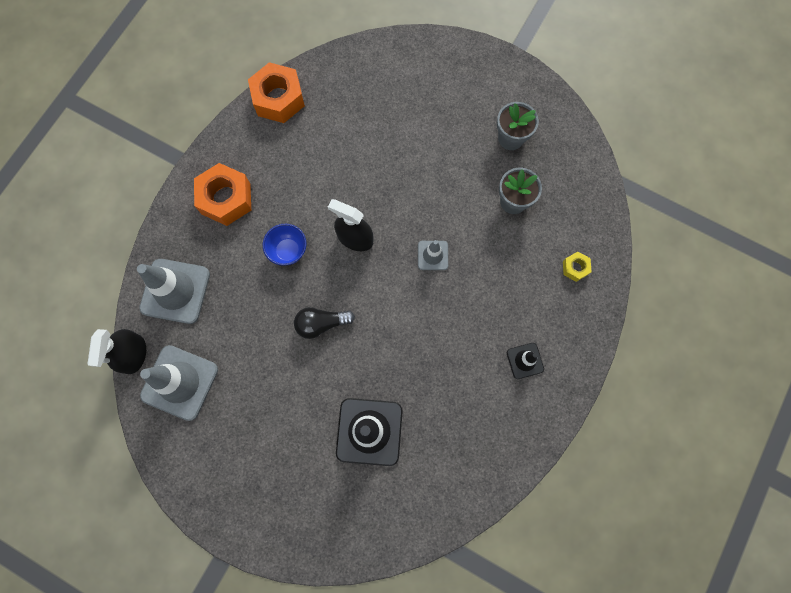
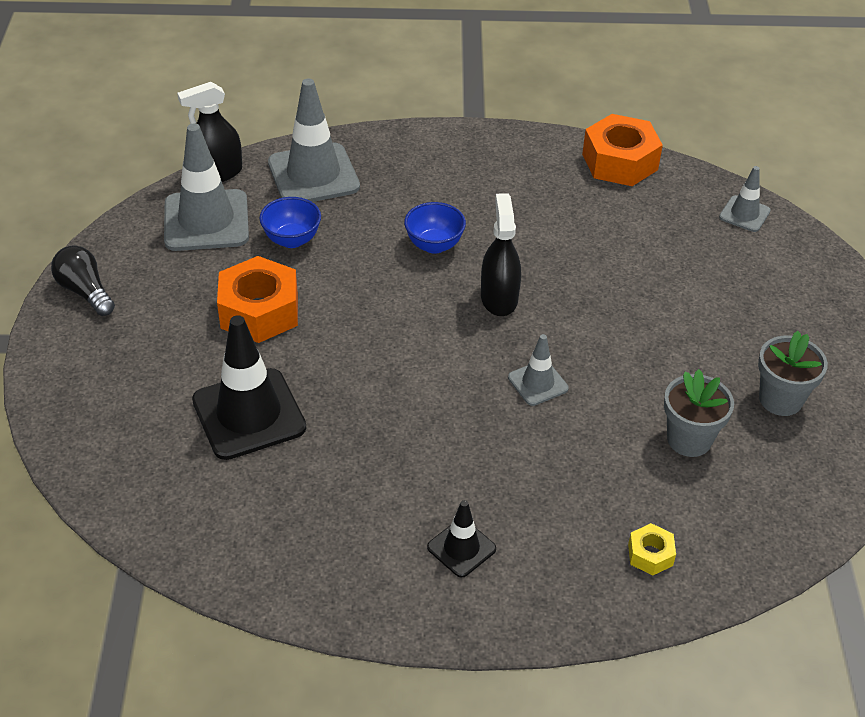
camera: 60 degrees right, 30 degrees down
(226, 199) = (456, 170): orange nut -> orange nut (259, 311)
(231, 335) = (292, 240): none -> blue bowl
(321, 324) = (362, 311): black light bulb -> black light bulb (85, 291)
(365, 60) = (744, 214): none -> grey traffic cone

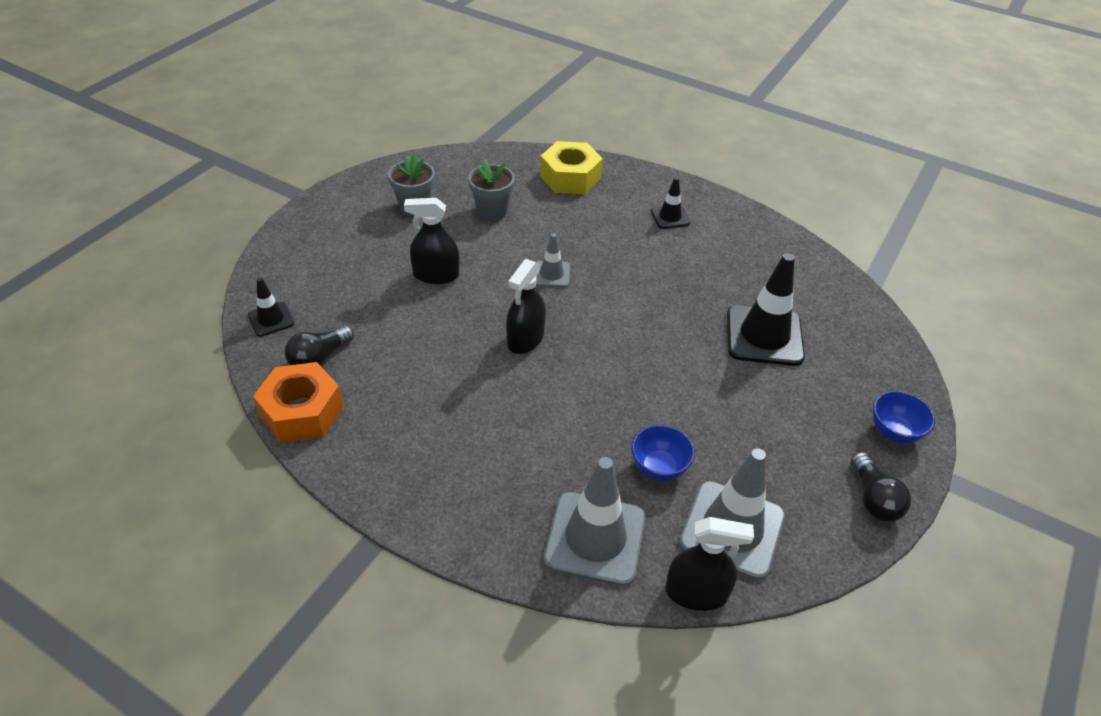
camera: 150 degrees left, 0 degrees up
(259, 311) = (721, 410): orange nut -> none
(434, 245) = (538, 405): blue bowl -> blue bowl (894, 432)
(650, 555) = (570, 177): yellow nut -> yellow nut, size x2.08
(655, 324) = (436, 275): none -> black spray bottle
(660, 202) = (319, 358): none -> black light bulb
(744, 214) = (271, 319): grey traffic cone -> black traffic cone

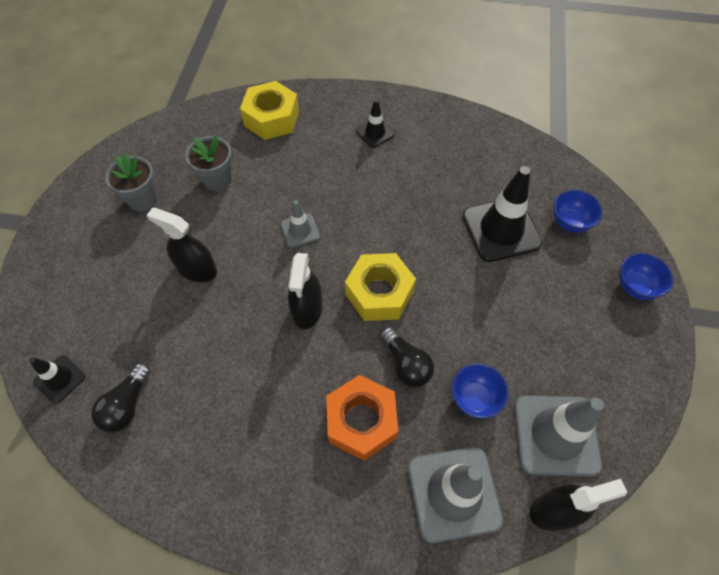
camera: 20 degrees left, 15 degrees up
(302, 412) = (137, 472): orange nut -> orange nut (361, 421)
(436, 275) = (196, 269): black spray bottle -> black spray bottle turned 45 degrees clockwise
(605, 349) = (379, 293): none -> yellow nut
(846, 353) = (570, 222): none -> blue bowl
(873, 499) = (646, 358): black light bulb -> black light bulb (406, 364)

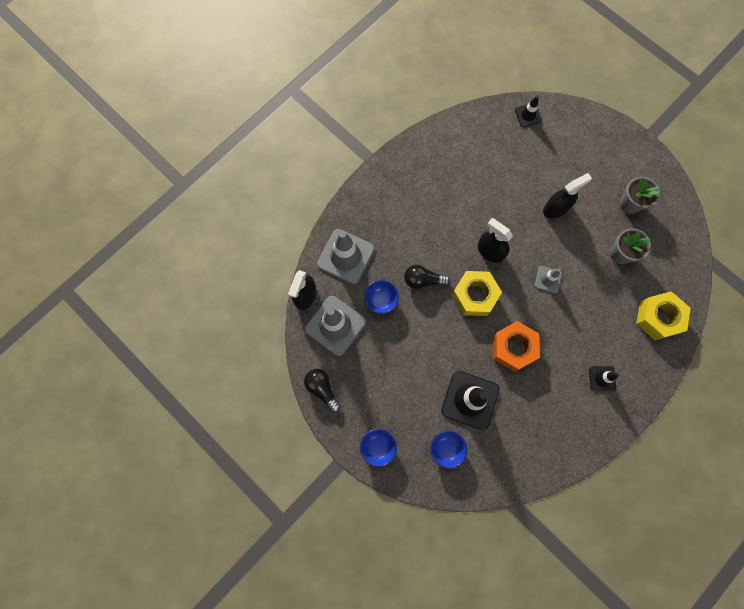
camera: 125 degrees right, 15 degrees up
(127, 405) = (492, 139): black light bulb -> black light bulb (322, 389)
(361, 421) = (408, 238): orange nut -> orange nut (513, 348)

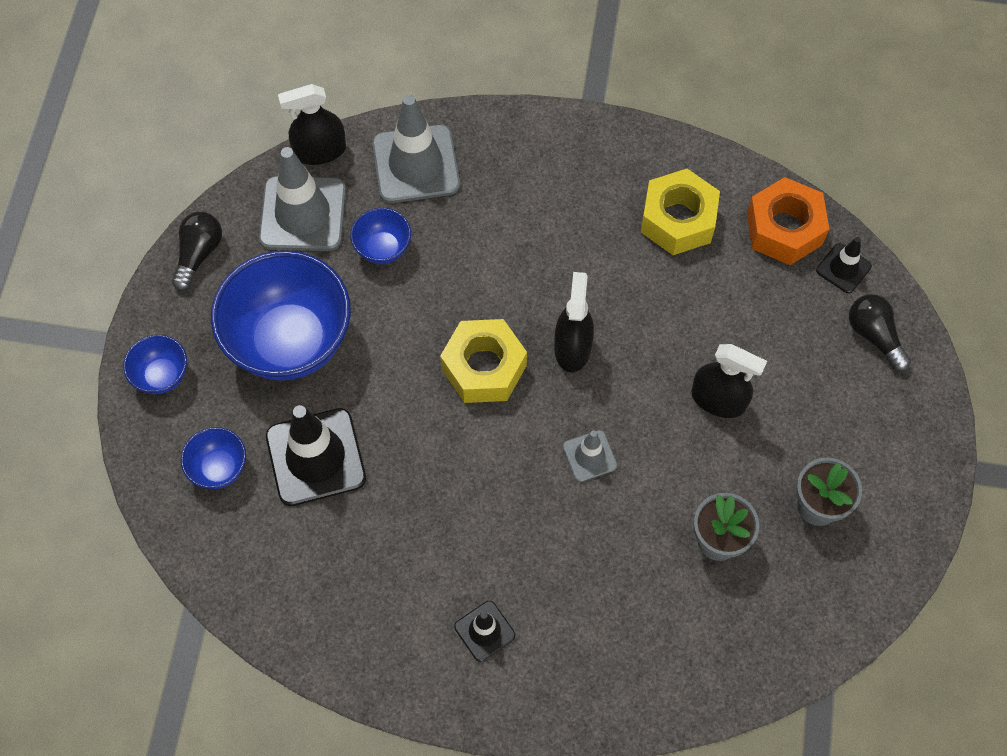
camera: 55 degrees right, 10 degrees down
(401, 374) = (290, 341): none -> blue bowl
(423, 280) = (455, 284): black light bulb -> black light bulb (874, 336)
(513, 348) = (440, 470): orange nut -> orange nut (784, 229)
(658, 318) = (652, 662): yellow nut -> yellow nut (678, 220)

